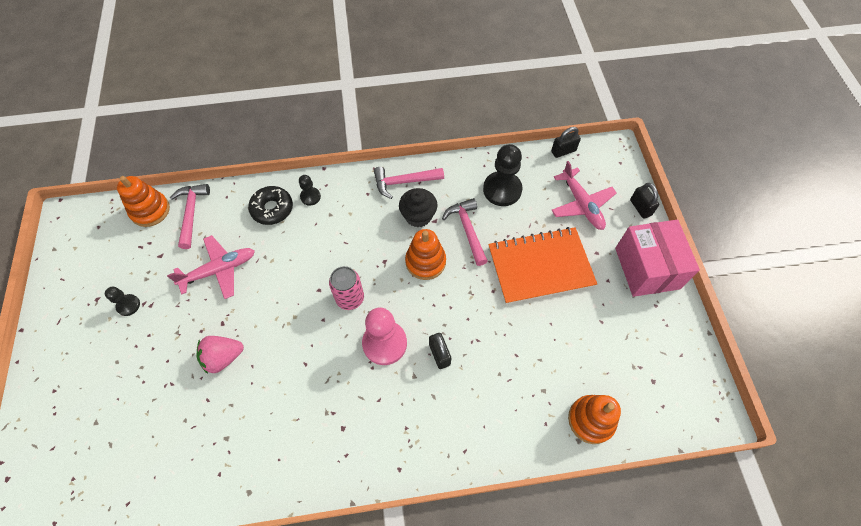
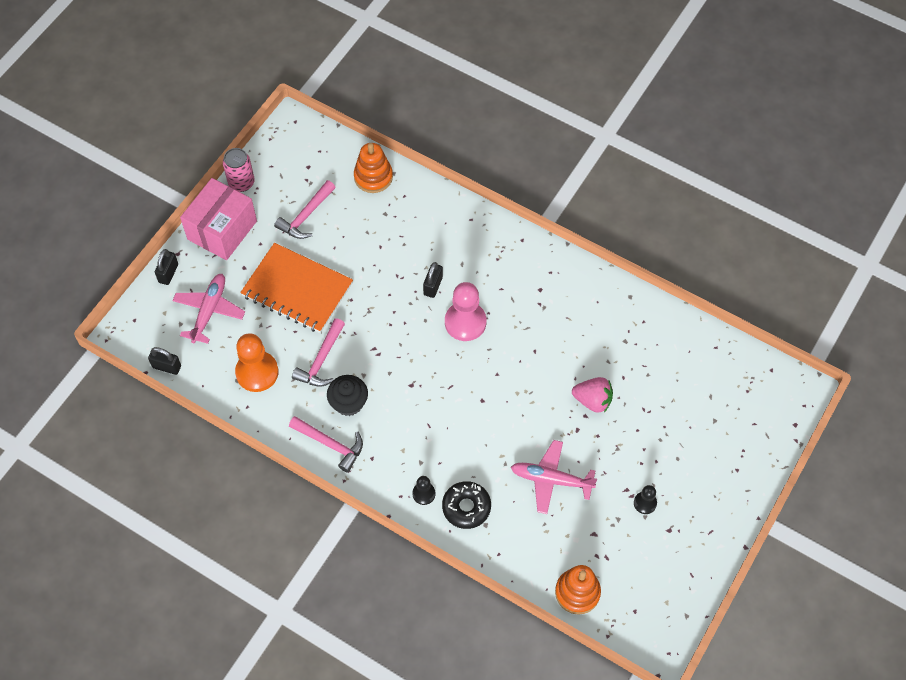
camera: 140 degrees left, 0 degrees up
(191, 213) = (541, 559): pink hammer -> pink hammer (306, 216)
(350, 298) = (463, 375): pink can -> pink can (241, 183)
(425, 262) = (379, 359): orange stacking toy -> none
(502, 190) = (257, 372): black pawn -> orange pawn

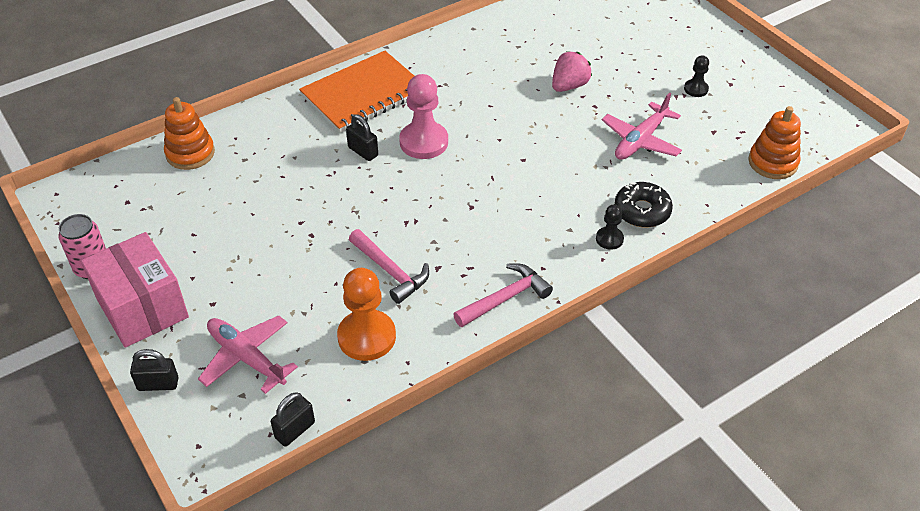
camera: 65 degrees left, 15 degrees down
(168, 273) = (158, 384): black padlock -> black padlock turned 45 degrees counterclockwise
(297, 290) = (282, 263): orange notebook -> orange notebook (363, 94)
(306, 216) = (190, 224): pink hammer -> none
(348, 403) = (461, 265): black cupcake -> none

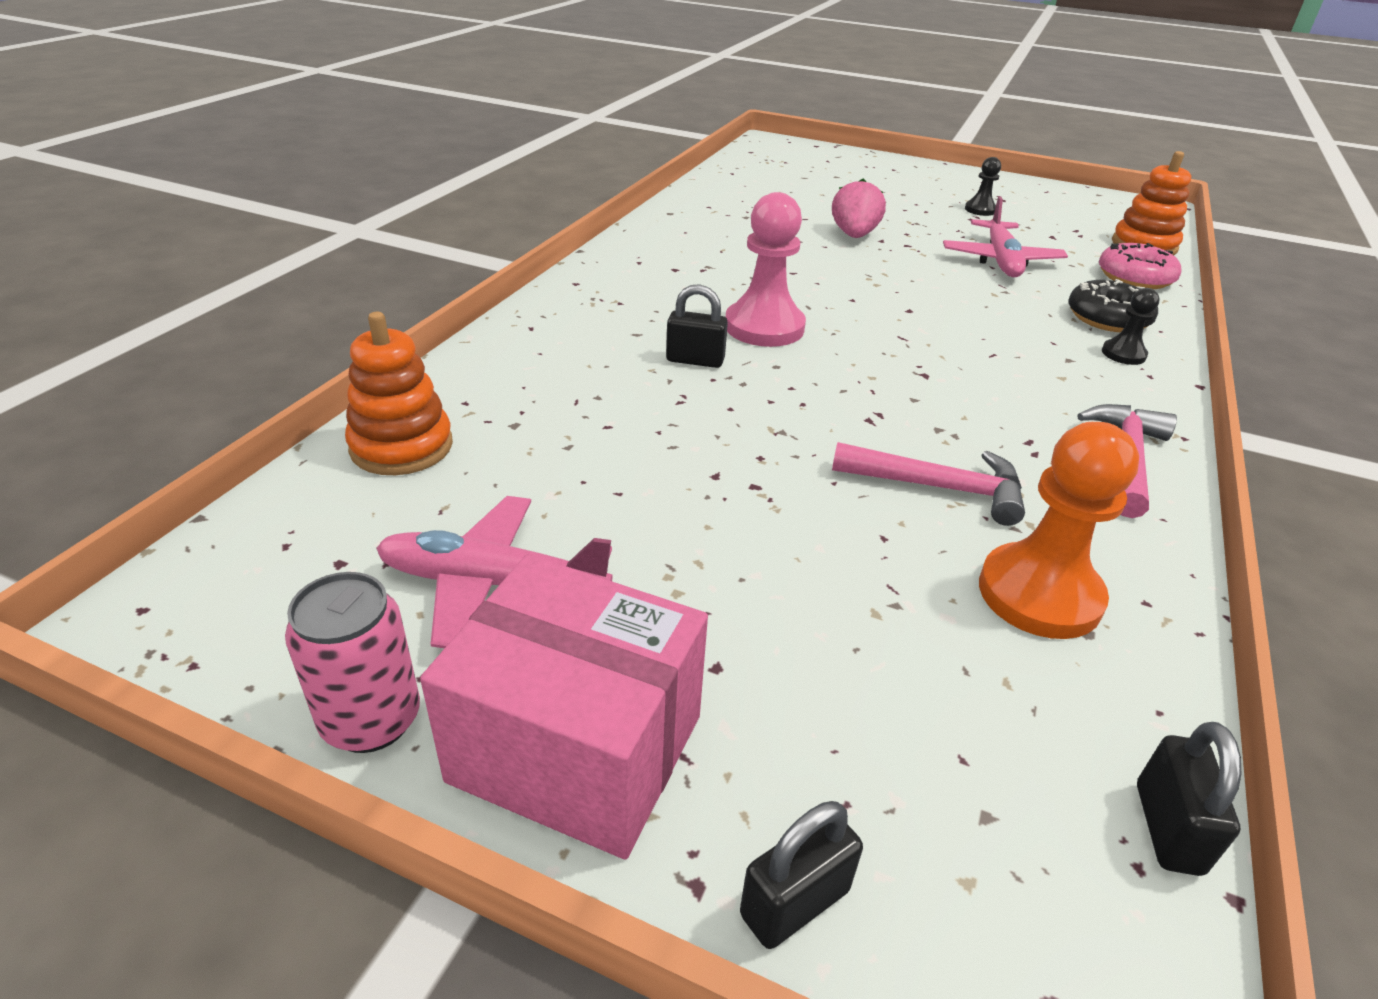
camera: 35 degrees left, 10 degrees down
(246, 358) = (902, 736): pink plane -> pink plane (492, 583)
(363, 94) = (612, 301): orange notebook -> none
(716, 187) = (1135, 277): none -> pink donut

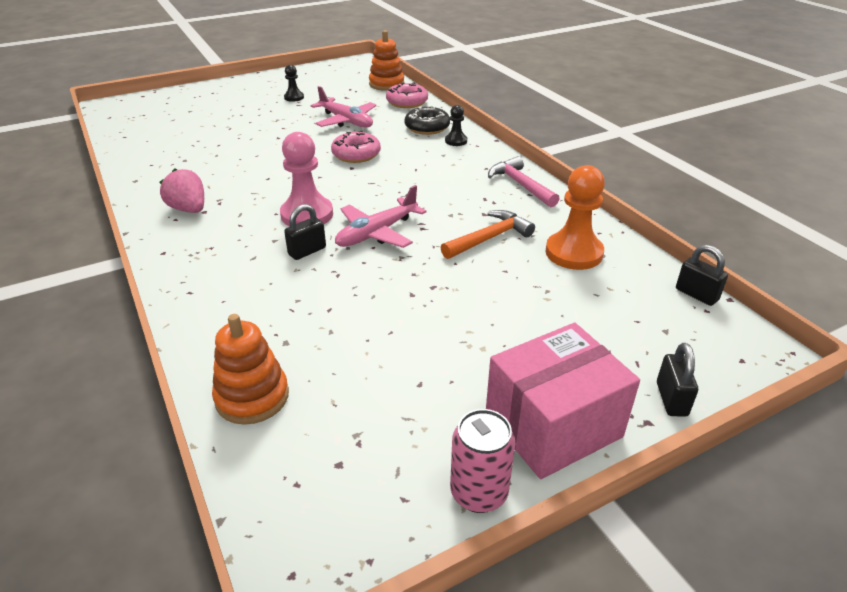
camera: 50 degrees left, 0 degrees up
(492, 583) = (417, 408): pink plane -> pink plane (377, 233)
(854, 235) = (260, 142): pink strawberry -> pink strawberry (189, 209)
(938, 488) = (489, 238): pink hammer -> orange hammer
(942, 300) = (356, 154): none -> pink donut

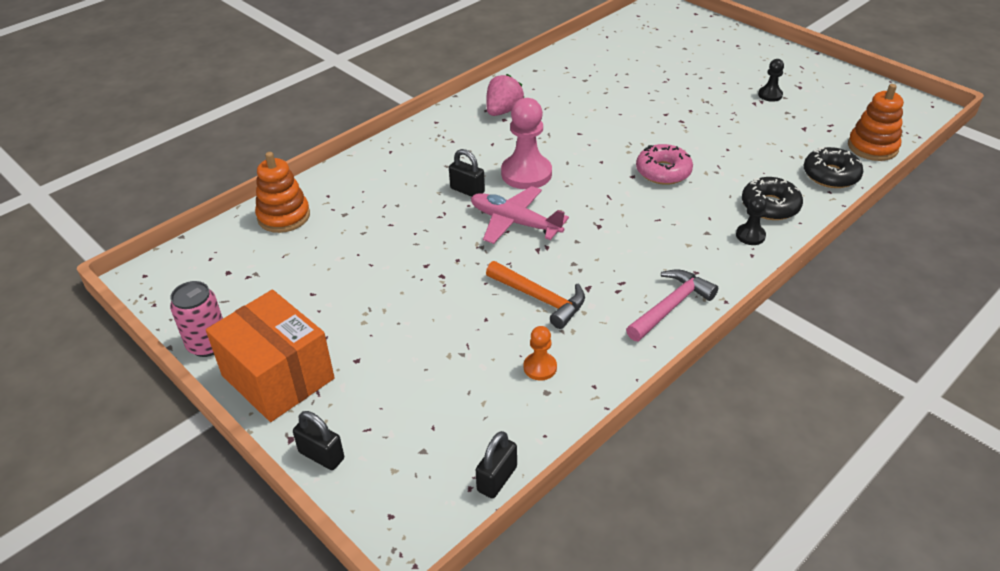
camera: 75 degrees right, 5 degrees up
(346, 121) = (739, 145): pink plane -> none
(407, 102) = (831, 175): pink donut -> black donut
(553, 425) = (278, 377): pink box -> orange box
(574, 253) = (540, 367): orange pawn -> orange pawn, size x0.52
(671, 399) = (321, 455): black padlock -> black padlock turned 45 degrees clockwise

